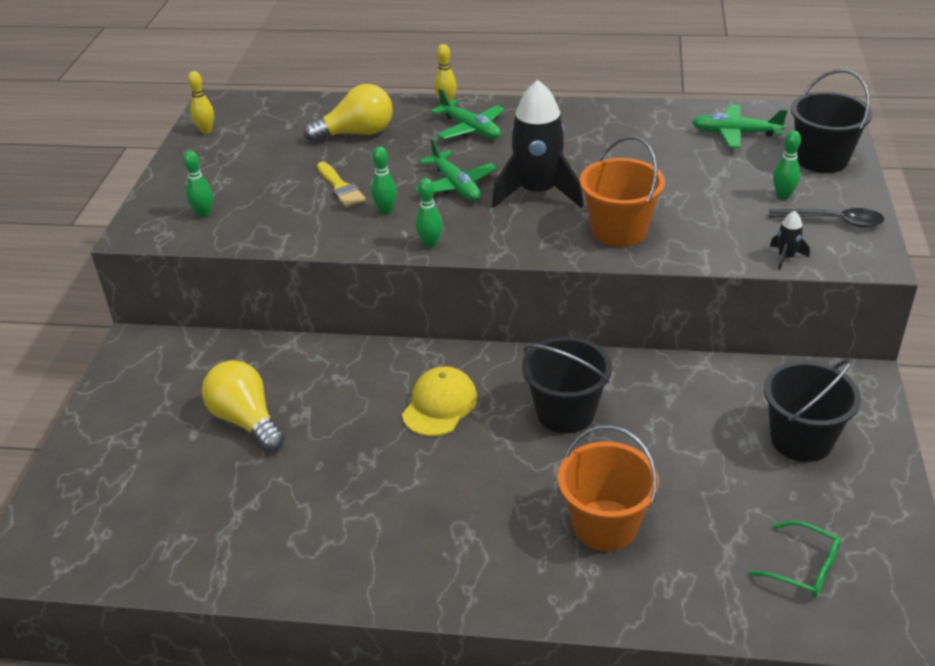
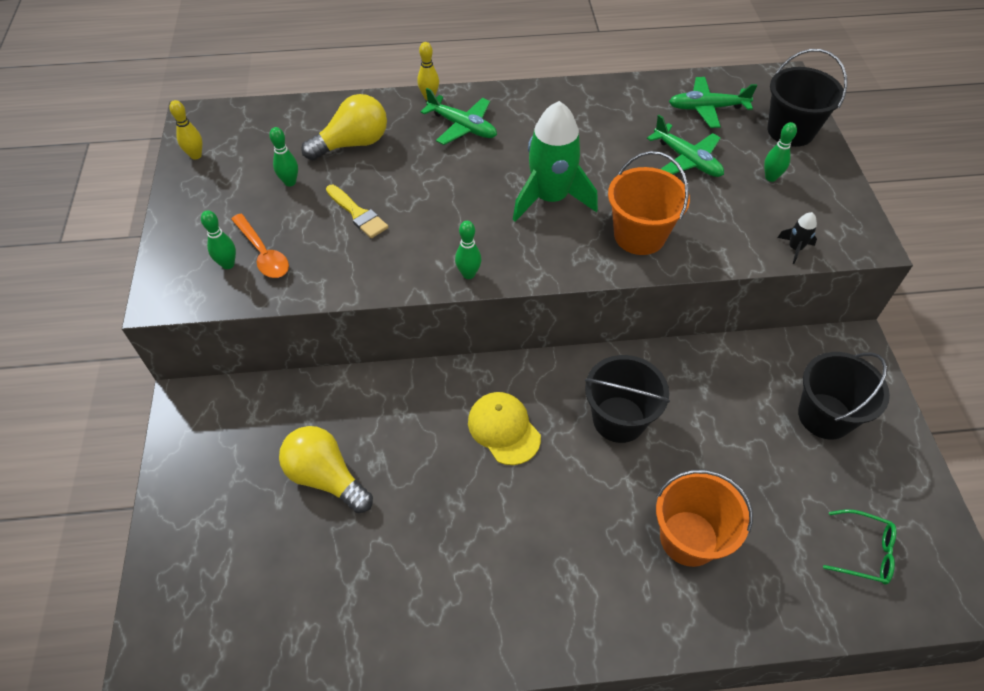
camera: 15 degrees left, 15 degrees up
(239, 209) = (263, 253): none -> orange spoon
(386, 211) = (412, 238): green bowling pin -> green bowling pin (290, 182)
(439, 405) = (504, 429): yellow cap -> yellow cap turned 45 degrees counterclockwise
(455, 185) = (470, 198): green plane -> green plane (687, 160)
(538, 192) = (551, 198): black rocket -> green rocket
(833, 221) = (822, 202): black spoon -> none

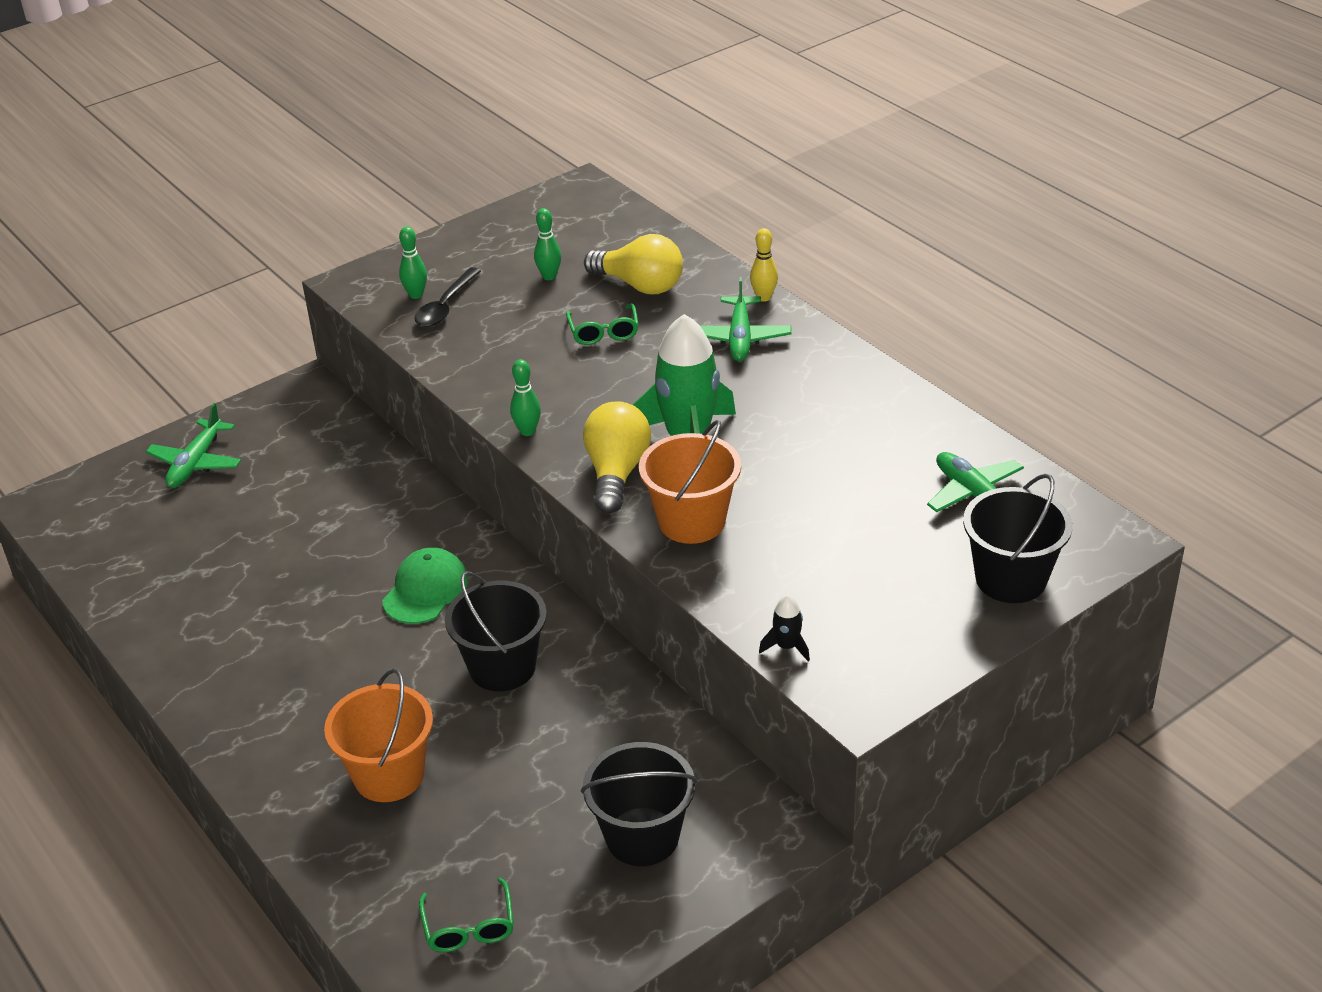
camera: 60 degrees right, 15 degrees down
(196, 155) = (532, 212): yellow bowling pin -> none
(263, 253) = (445, 306): orange spoon -> black spoon
(326, 477) = (288, 504): yellow light bulb -> yellow light bulb (616, 473)
(358, 214) = (545, 332): yellow brush -> none
(389, 185) = (603, 332): none -> green glasses
(504, 429) = (425, 590): yellow cap -> green cap
(687, 160) = (858, 512): green plane -> green plane (196, 463)
(770, 177) = (897, 589): green bowling pin -> none

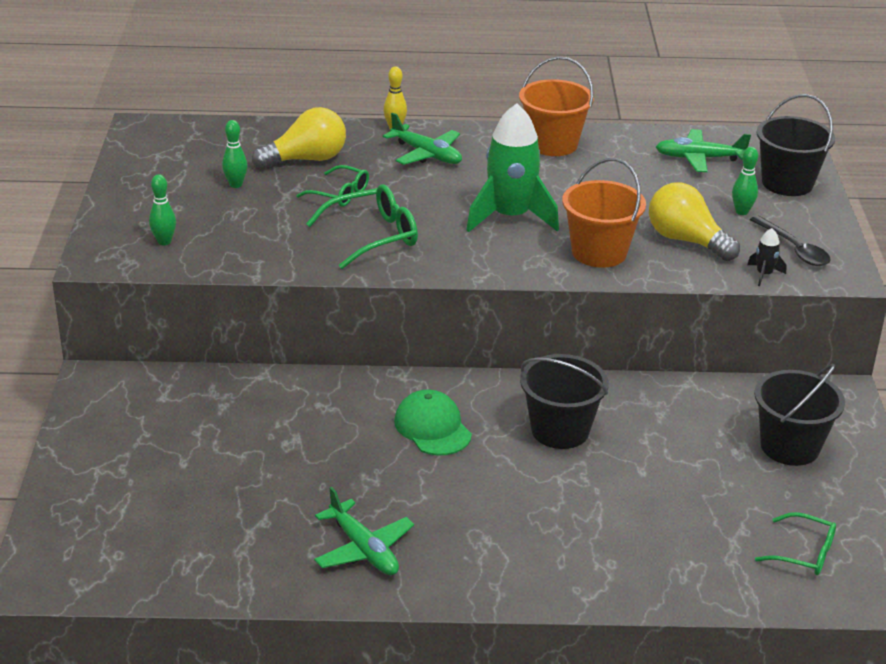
camera: 55 degrees left, 5 degrees down
(196, 463) = (109, 472): green plane -> green plane (363, 549)
(389, 775) = (615, 526): orange bucket -> orange bucket (553, 144)
(445, 306) = (201, 236): black spoon -> black spoon (794, 249)
(527, 431) = (412, 268): green bowling pin -> green bowling pin (742, 212)
(555, 385) = (373, 236): none -> green glasses
(616, 473) = (509, 256): yellow light bulb -> yellow light bulb (686, 240)

